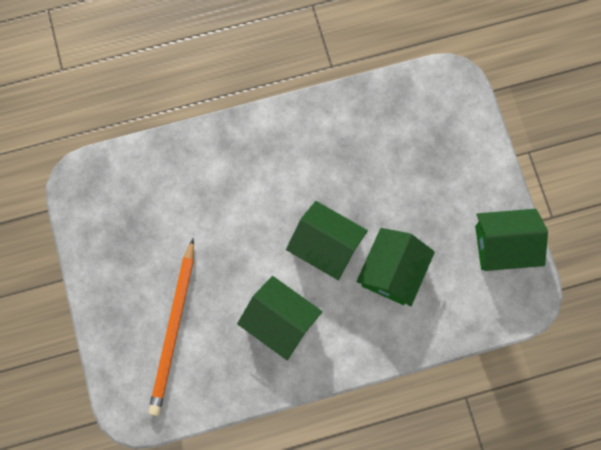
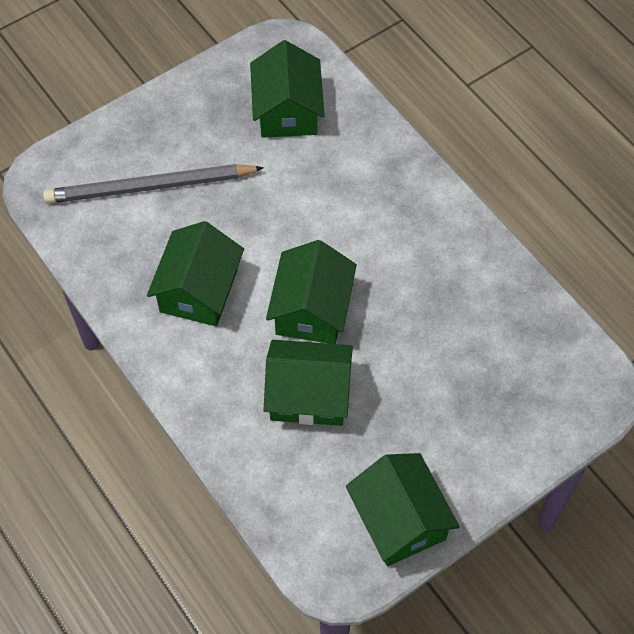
camera: 70 degrees right, 15 degrees down
(144, 202) = (287, 110): none -> green house
(173, 329) = (149, 187): orange pencil -> grey pencil

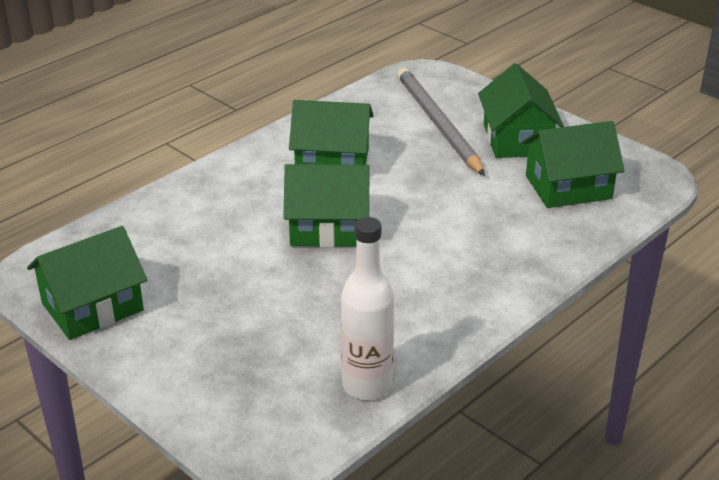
camera: 80 degrees right, 25 degrees down
(308, 394) = (229, 236): green house -> green house (517, 139)
(531, 311) = (367, 385): none -> white bottle

